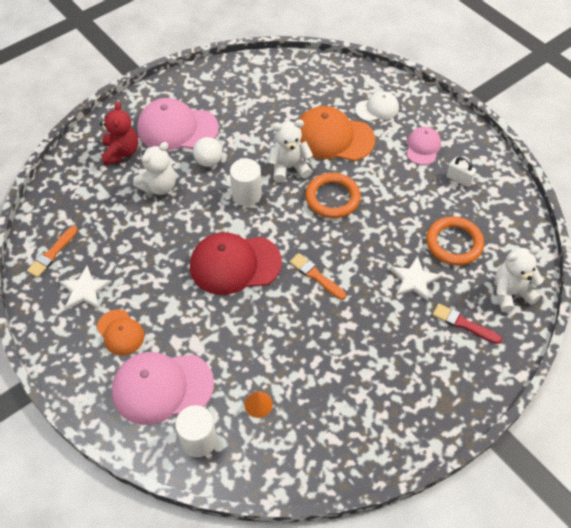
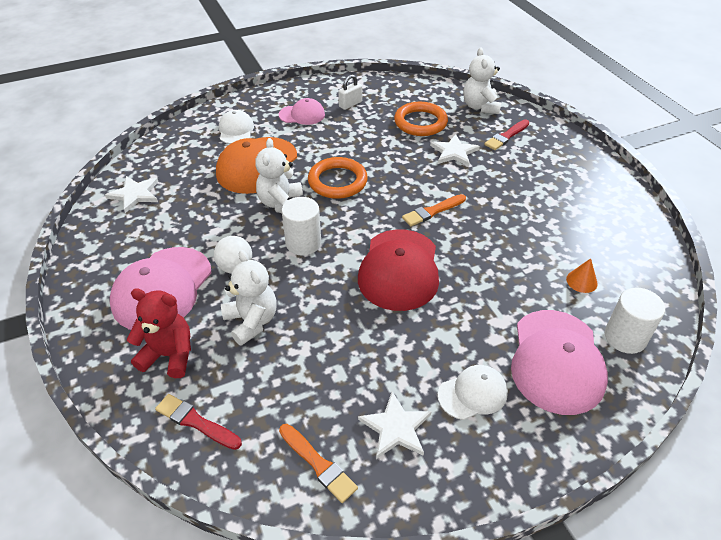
camera: 75 degrees left, 10 degrees down
(73, 183) = (196, 422): none -> red brush
(120, 332) = (473, 394): orange cap -> white cap
(269, 77) = (135, 194): none -> white star
(423, 147) = (302, 115): pink cap -> pink cap turned 150 degrees clockwise

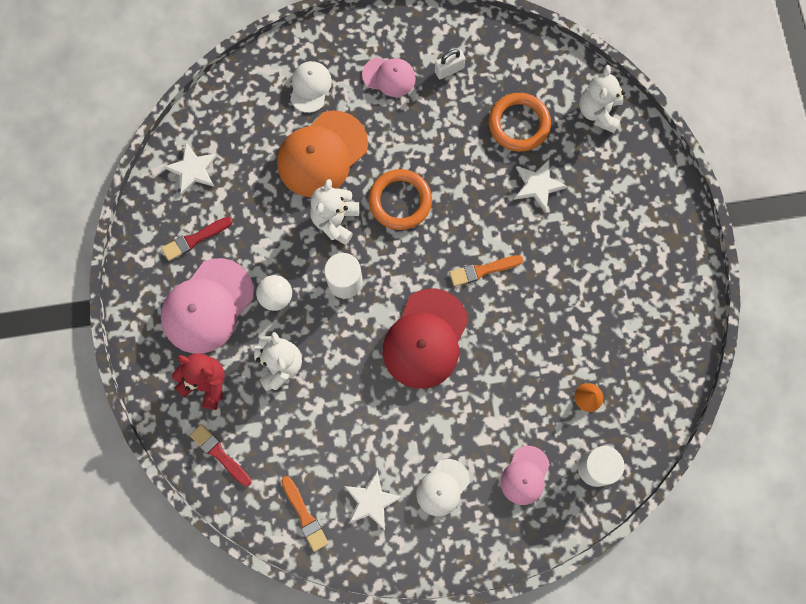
camera: 15 degrees right, 30 degrees up
(473, 394) = (442, 487): white cap -> white cap turned 135 degrees clockwise
(506, 136) = (606, 173): red brush -> red brush (195, 239)
(556, 361) = (525, 475): pink cap -> pink cap, size x0.56

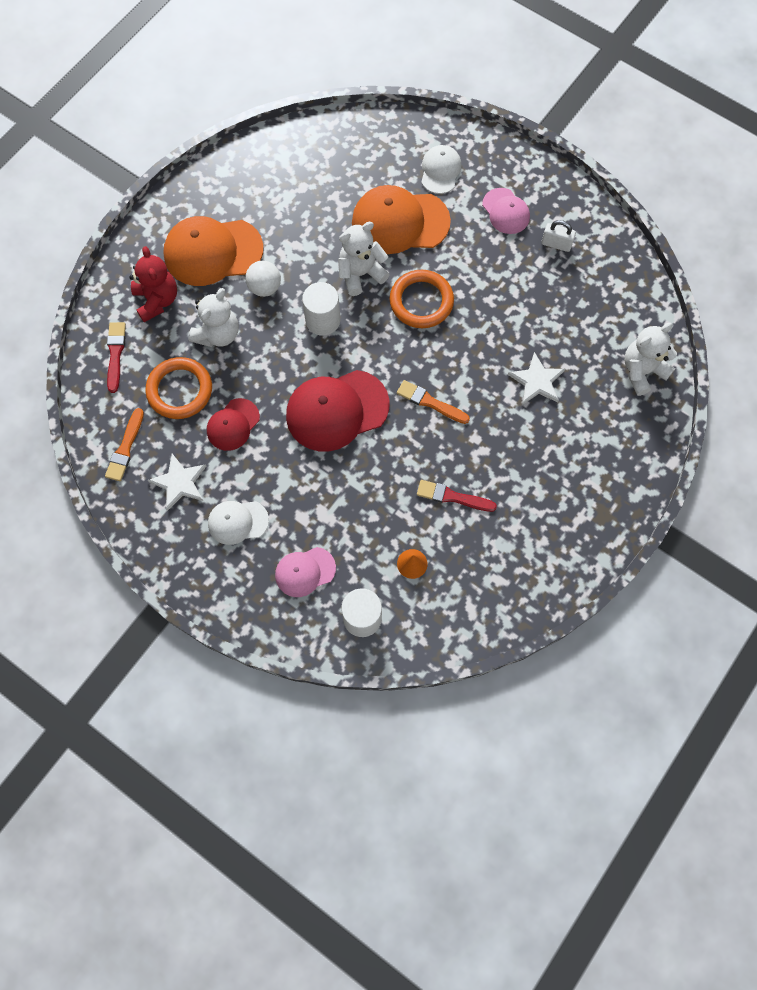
camera: 45 degrees right, 5 degrees down
(193, 170) = (300, 156): white star -> none
(195, 239) = (252, 201): red brush -> red brush (452, 497)
(207, 306) = (213, 252): pink cap -> orange cap
(310, 87) = (440, 171): white cap -> white cap turned 45 degrees counterclockwise
(363, 421) = (233, 424): none -> red cap
(519, 124) = (569, 326): orange ring -> orange ring (180, 390)

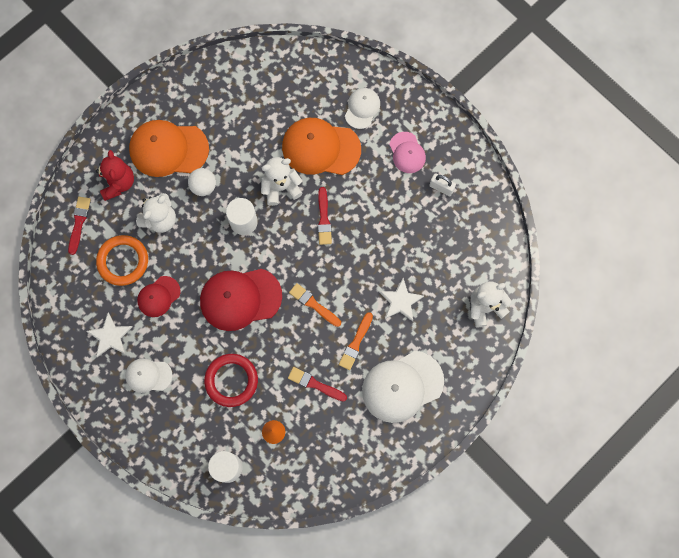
camera: 10 degrees right, 5 degrees up
(125, 448) = (74, 301): orange brush -> orange brush (356, 343)
(305, 572) = (191, 424): pink cap -> none
(345, 510) = (231, 380): none -> red ring
(421, 301) = (324, 219): orange ring -> red brush
(562, 481) = (402, 386): none -> white cap

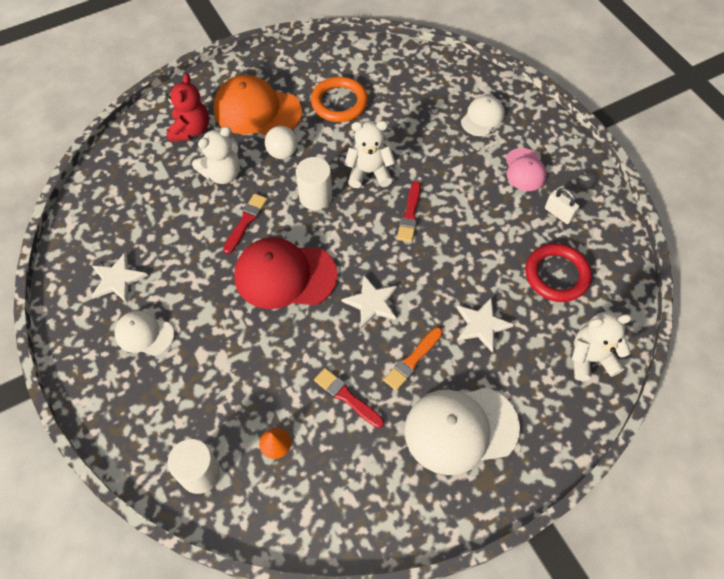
camera: 15 degrees right, 15 degrees down
(79, 223) = (133, 157): red brush -> red brush (246, 221)
(123, 261) = (165, 205): orange ring -> orange ring (339, 102)
(158, 296) = (190, 250): red cap -> none
(231, 380) = (242, 365): red ring -> red ring (557, 275)
(313, 304) = (371, 303): orange brush -> white star
(321, 148) = (425, 144): orange cap -> none

